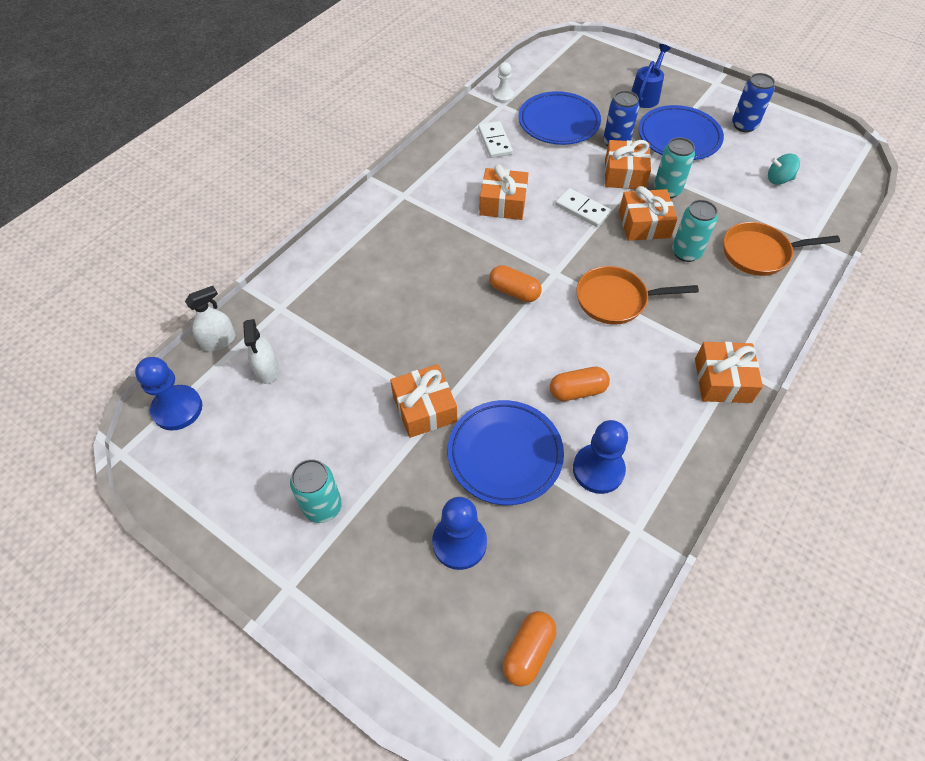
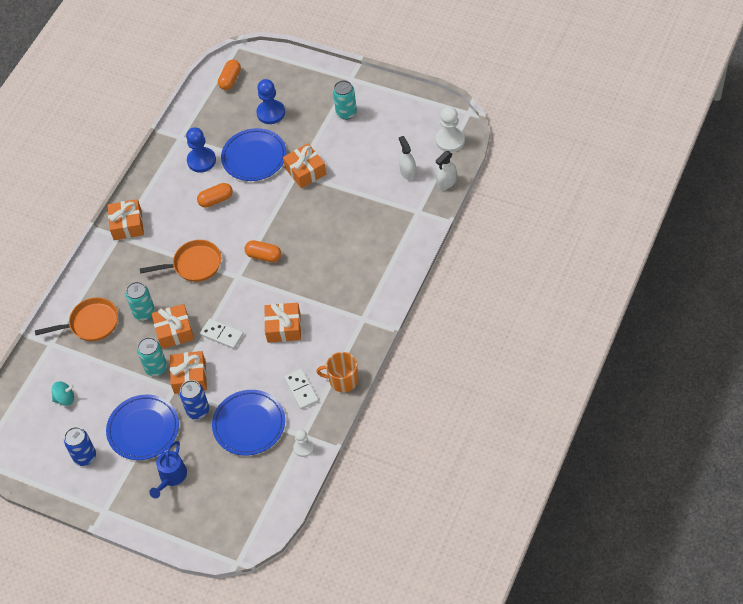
camera: 175 degrees right, 0 degrees up
(177, 409) = (450, 140): blue pawn -> white pawn
(446, 142) = (343, 380): none -> orange mug

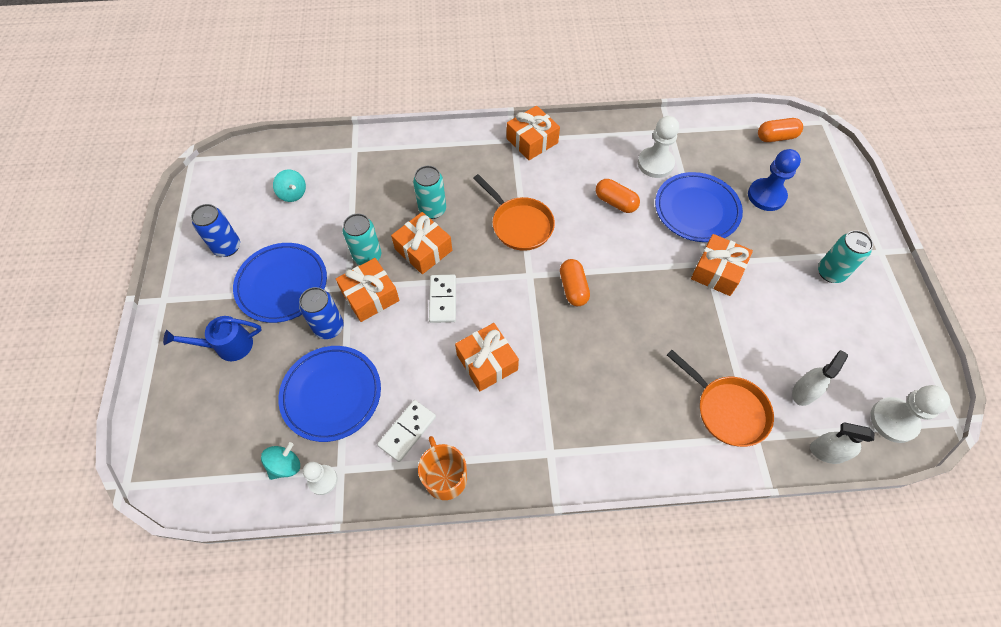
camera: 55 degrees right, 5 degrees up
(91, 323) = (395, 170): orange pan -> orange pan (727, 410)
(201, 161) = (655, 164): blue pawn -> white pawn
(281, 466) = (285, 465): none -> turquoise spinning top

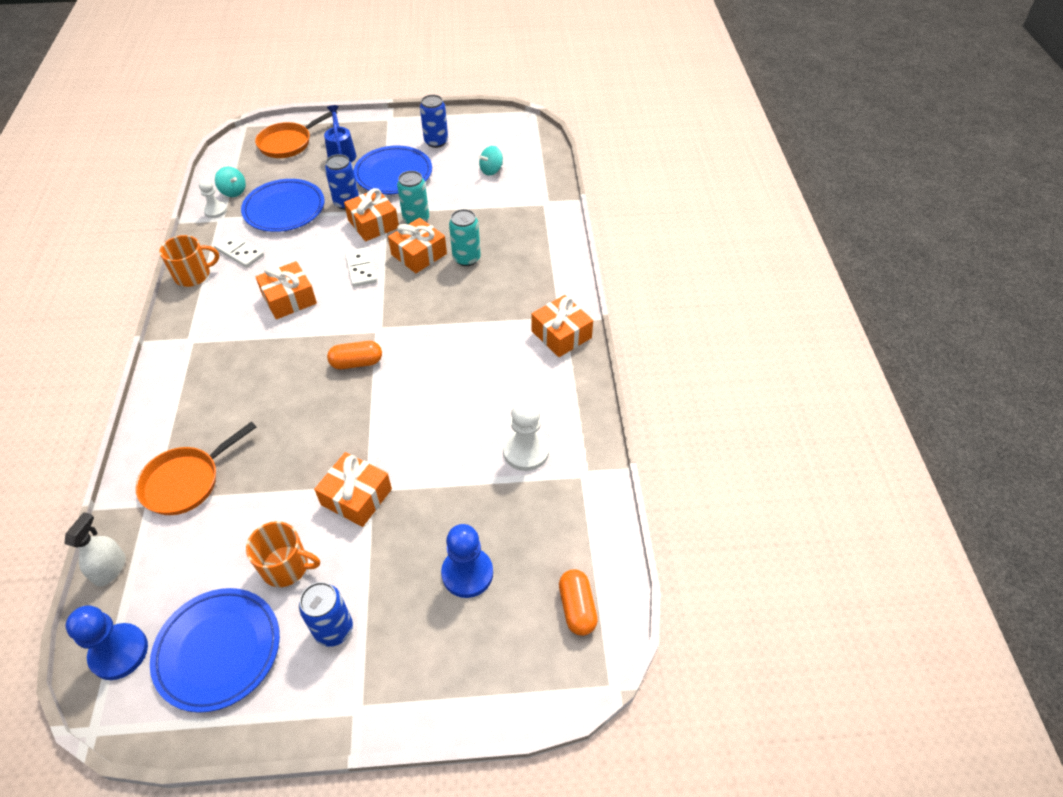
camera: 90 degrees right, 10 degrees down
(443, 300) = (361, 269): white domino -> white domino turned 75 degrees clockwise
(519, 225) = (442, 322): orange pan -> orange pan (288, 143)
(615, 202) = (466, 406): orange capsule -> none
(696, 210) = (449, 487): blue plate -> blue plate (218, 651)
(790, 312) = (286, 566): none -> orange mug
(804, 392) = (183, 560): white spray bottle -> none
(830, 272) = (333, 629): turquoise can -> blue can
(893, 420) = (119, 652): white pawn -> blue pawn

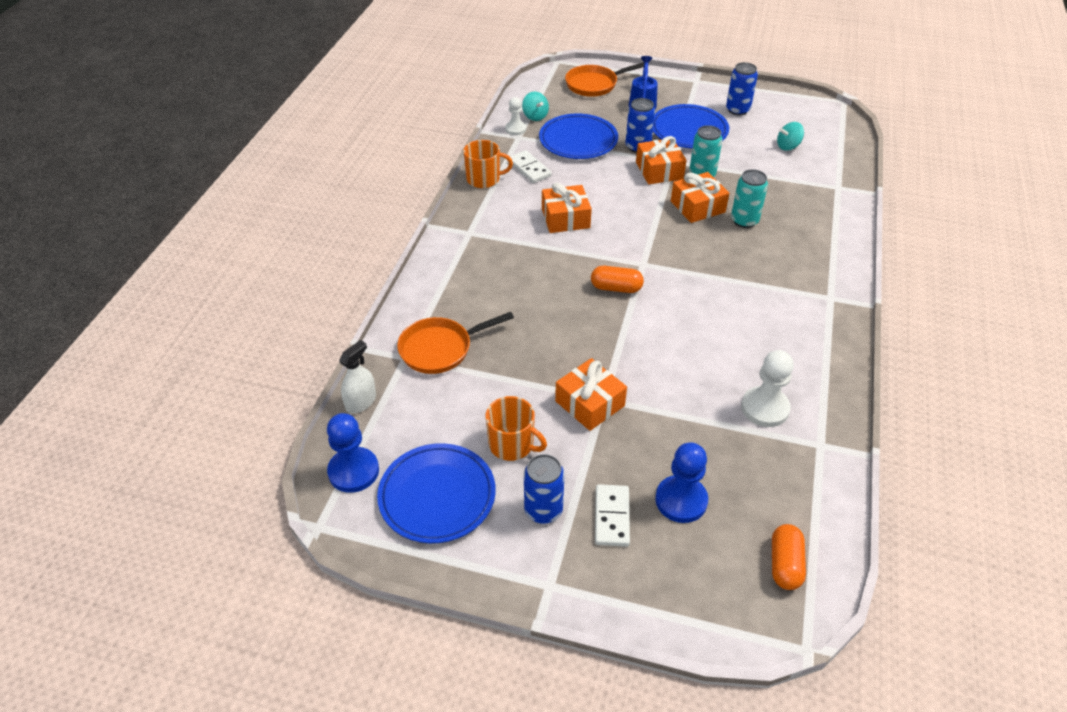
camera: 20 degrees right, 5 degrees down
(361, 269) = (638, 207): white domino -> white domino (611, 517)
(561, 334) = (826, 311): orange gift -> none

